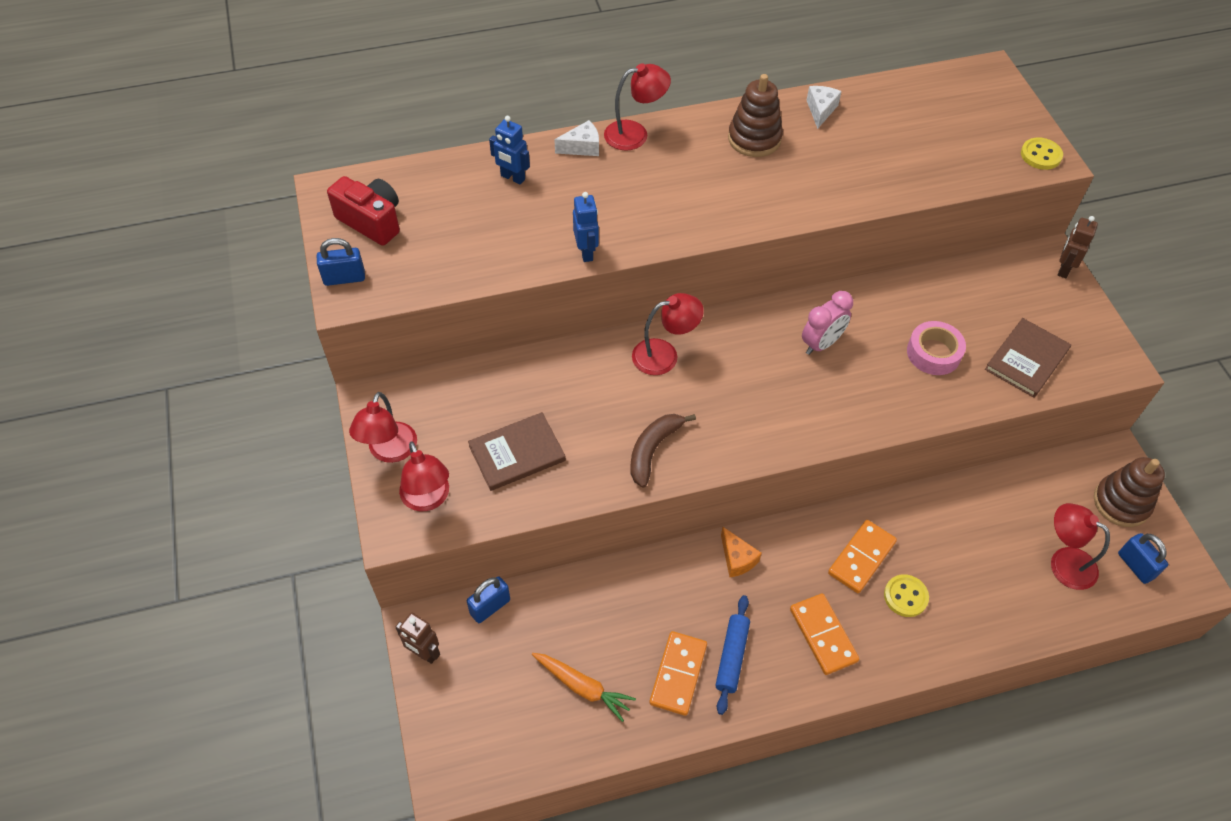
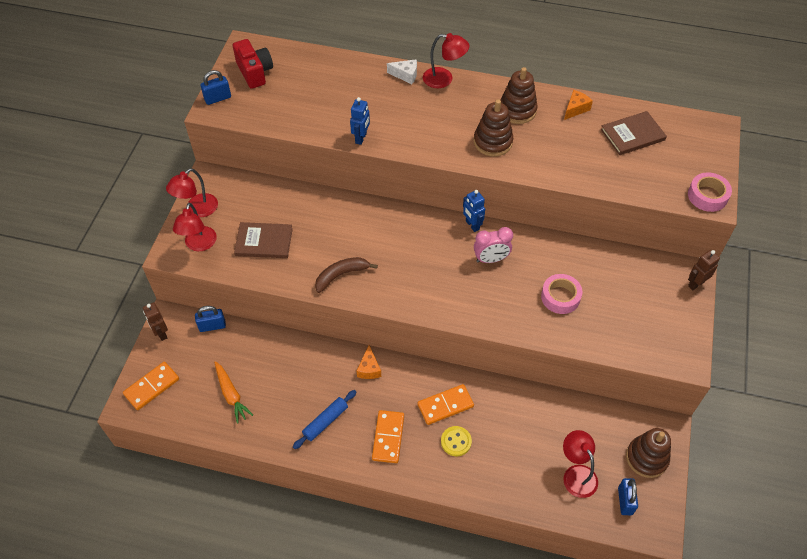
camera: 30 degrees right, 0 degrees up
(344, 278) = (218, 98): blue padlock -> blue padlock turned 45 degrees counterclockwise
(512, 178) = (351, 78): blue robot -> blue robot (472, 225)
(664, 355) = (388, 224): red lamp -> none
(678, 674) = (288, 415): orange domino -> orange domino (152, 387)
(755, 190) = (493, 142): none -> brown stacking toy
(821, 110) = (575, 109): white cheese -> orange cheese
(1026, 359) = (621, 329): brown book -> brown book (632, 135)
(1040, 155) = (707, 196): yellow button -> pink tape

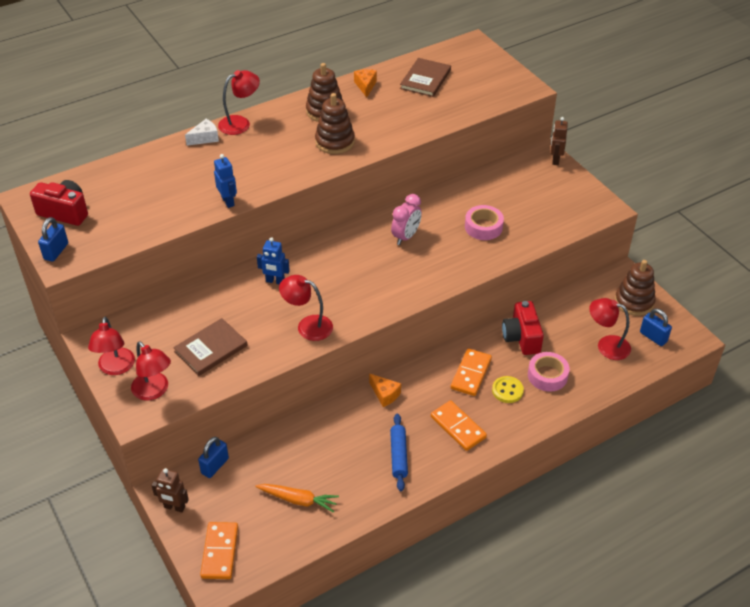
camera: 45 degrees left, 10 degrees down
(341, 275) = (308, 326): brown banana -> red lamp
(472, 225) = (363, 224): blue robot -> blue robot (275, 281)
(517, 410) = (521, 338): none -> red camera
(707, 196) = (519, 87): pink tape -> pink tape (547, 375)

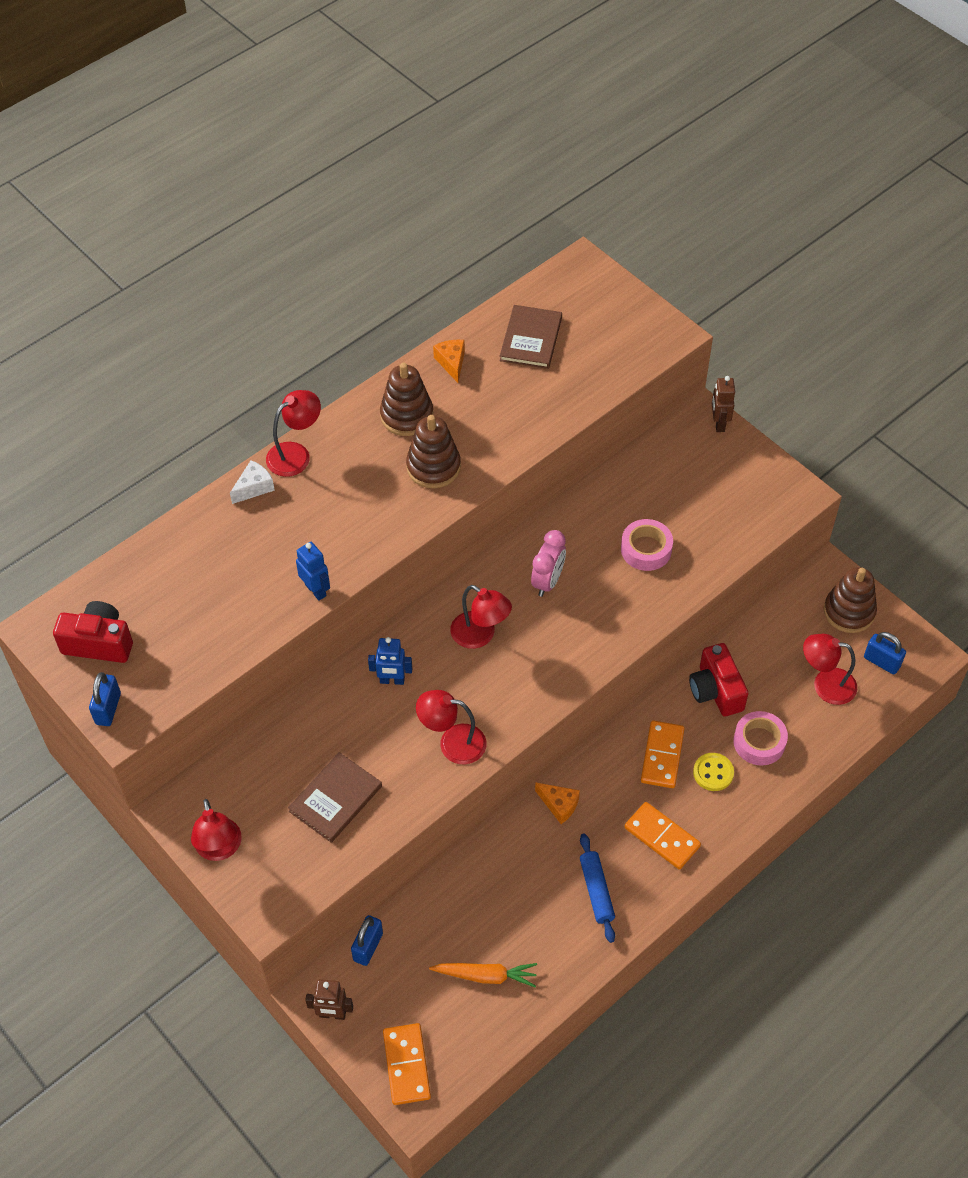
camera: 10 degrees left, 10 degrees up
(154, 391) = (280, 875): red lamp -> red lamp (480, 635)

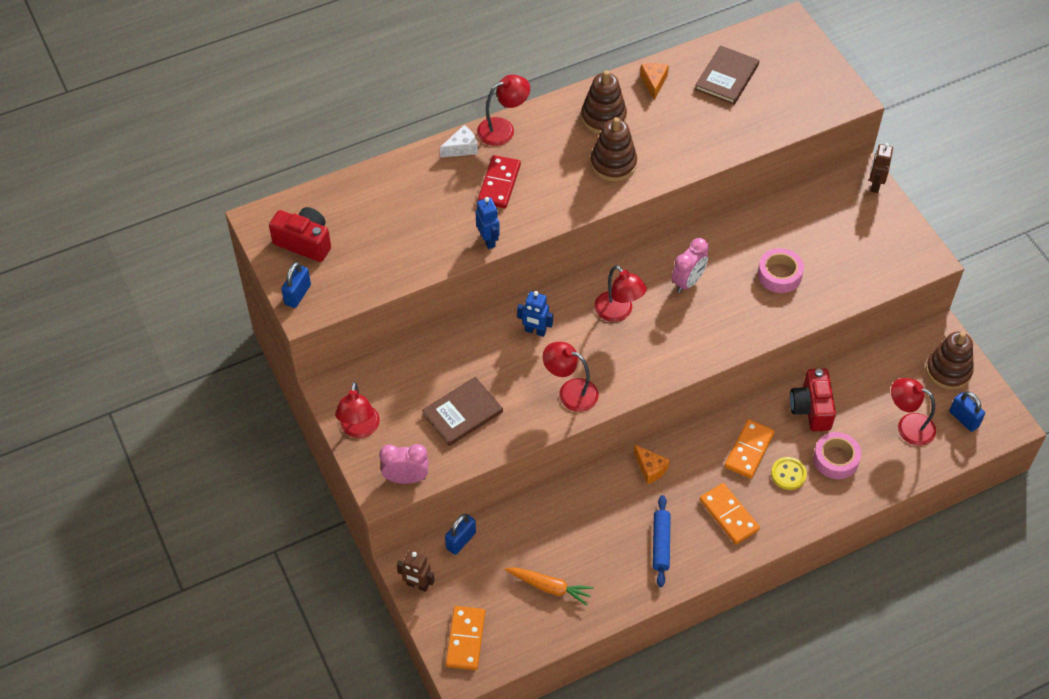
camera: 15 degrees right, 0 degrees up
(291, 895) = (406, 478): none -> pink clock
(310, 520) = (499, 184): none -> red domino

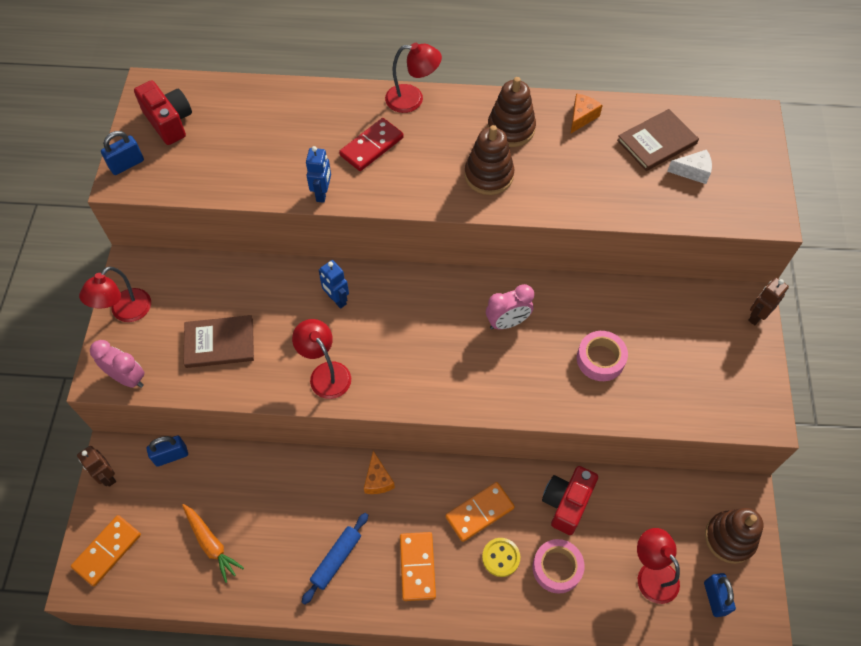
camera: 30 degrees right, 5 degrees up
(462, 148) = (363, 100): white cheese -> white cheese (692, 172)
(618, 312) = (423, 320): red lamp -> none

